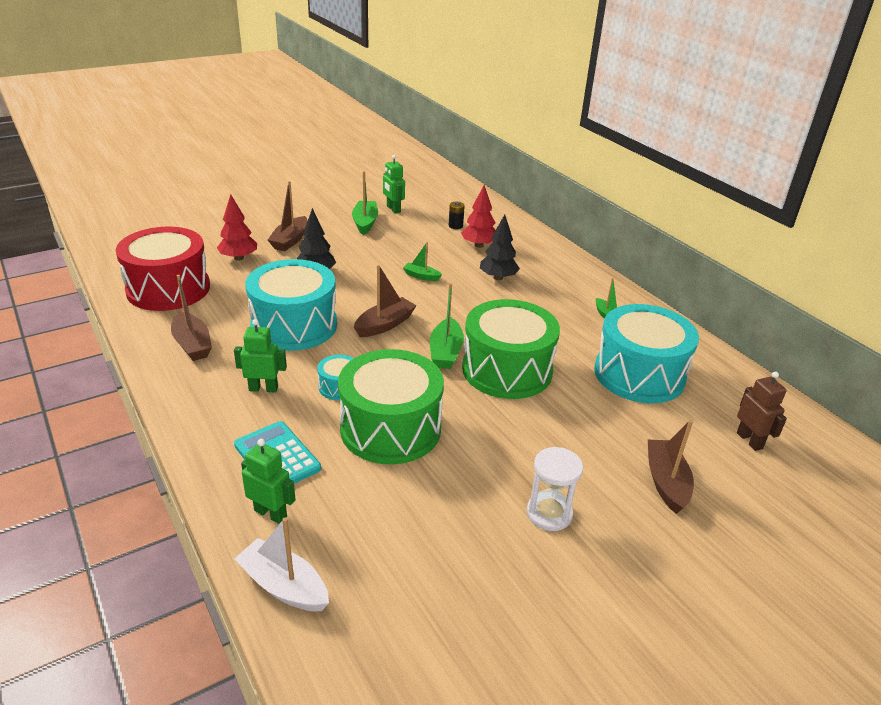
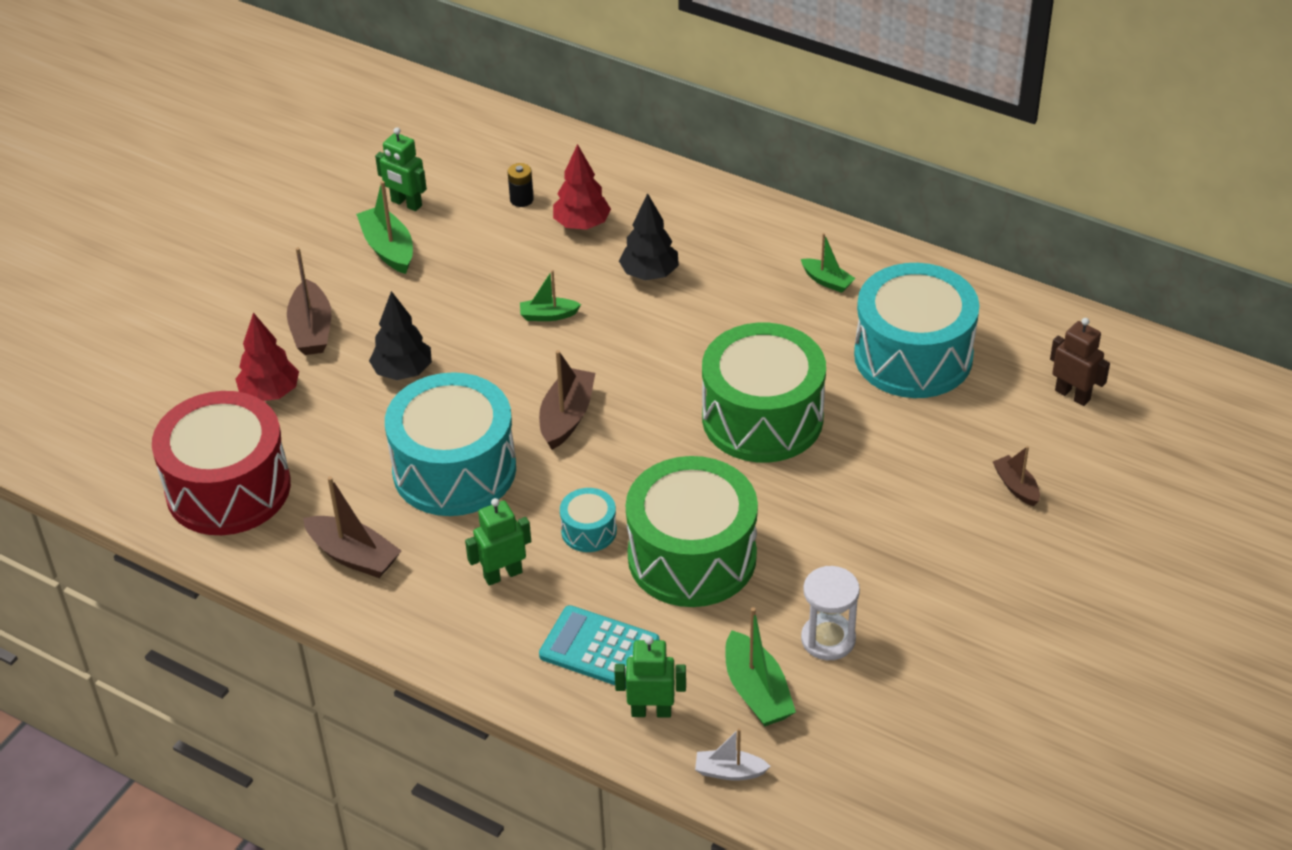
camera: 25 degrees left, 10 degrees up
(284, 586) = (729, 771): white boat -> white boat, size x0.61
(445, 352) = (673, 424): green boat -> green boat (757, 691)
(549, 513) = (924, 577): white hourglass -> white hourglass (828, 639)
(666, 482) = (1016, 486): brown boat -> brown boat, size x0.61

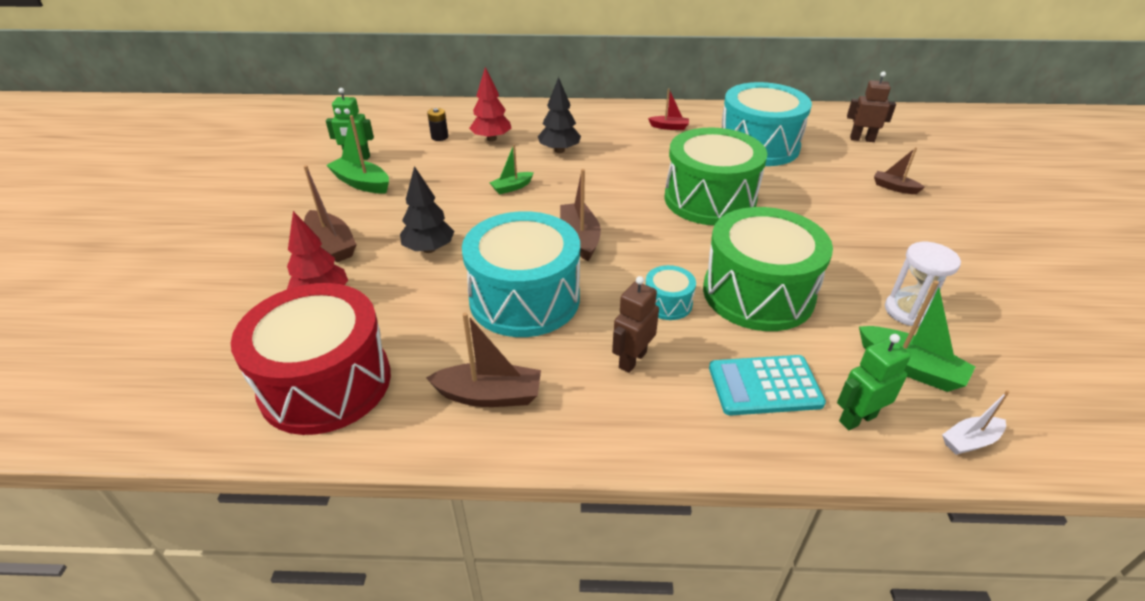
camera: 30 degrees left, 5 degrees down
(502, 574) = (632, 360): green robot -> brown robot
(827, 281) = (669, 127): green boat -> red boat

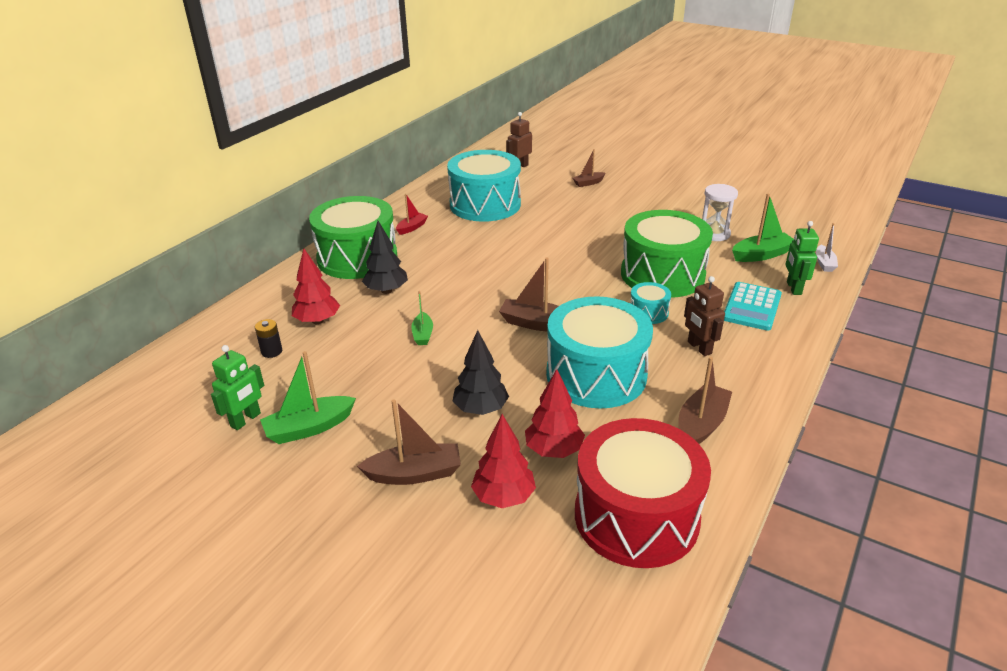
camera: 60 degrees left, 5 degrees down
(395, 306) = (554, 450): none -> red tree
(709, 199) = (537, 250): green drum -> green drum (357, 258)

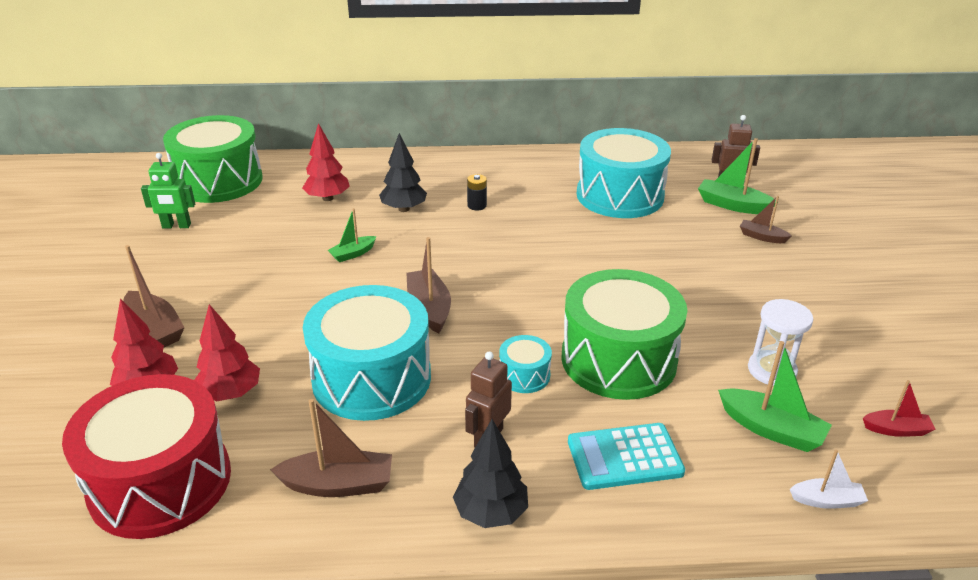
camera: 55 degrees right, 0 degrees up
(272, 351) = (269, 198): black battery -> black battery (477, 205)
(309, 428) = (183, 256): green boat -> green boat (732, 205)
(357, 258) = (441, 174): green drum -> green drum (219, 181)
(412, 228) = (524, 177): red boat -> red boat (896, 430)
(481, 409) = (264, 328): black tree -> black tree (491, 513)
(793, 288) = (717, 485): green robot -> none
(824, 263) = (827, 500): white boat -> white boat turned 150 degrees counterclockwise

